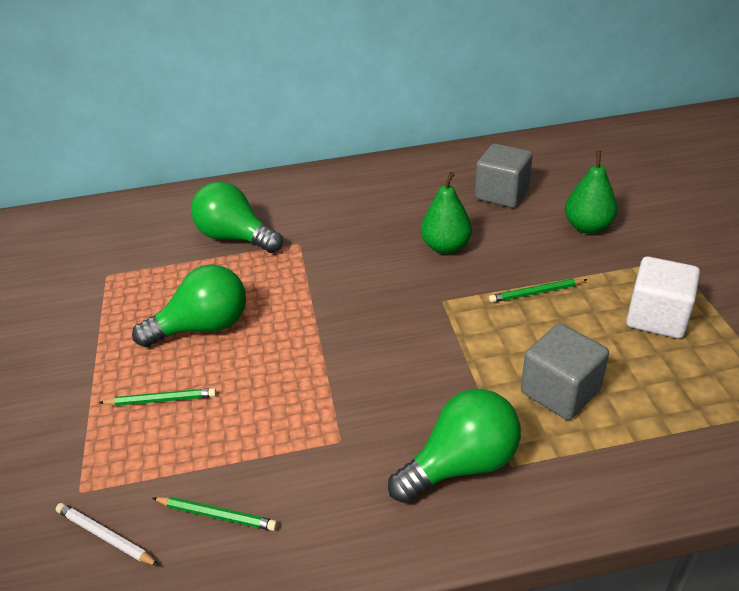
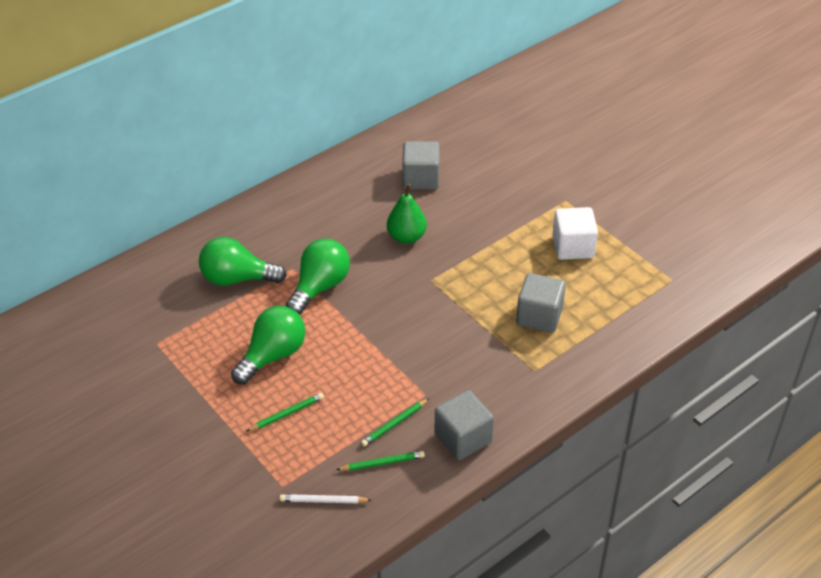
camera: 30 degrees left, 5 degrees up
(346, 526) = (463, 438): none -> grey cube
(461, 464) = (506, 380): green light bulb -> green light bulb (320, 287)
(536, 293) = (489, 254): green pencil -> green pencil (394, 424)
(587, 226) = (497, 190): green pear -> none

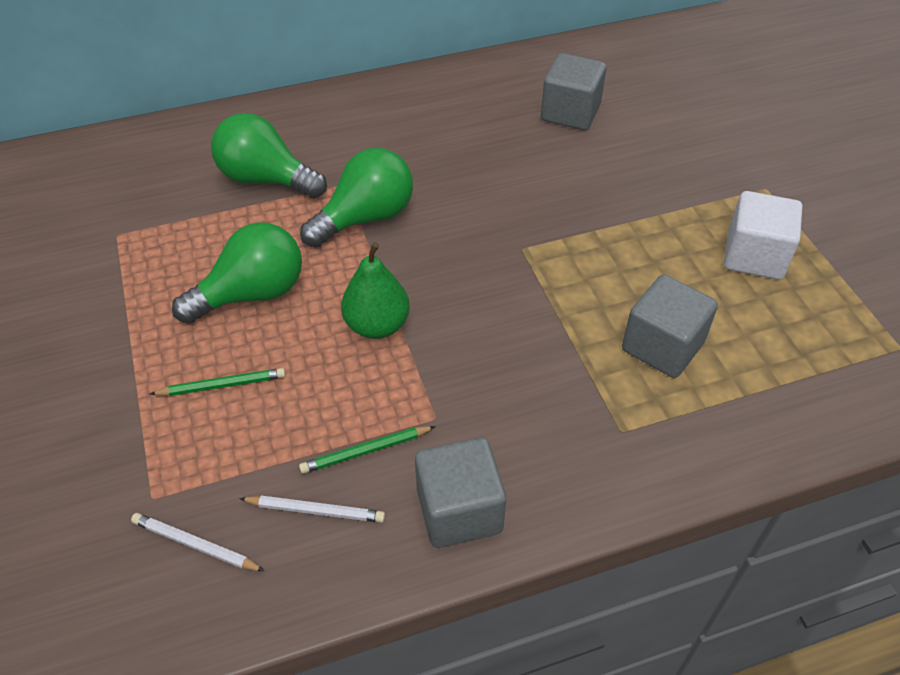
camera: 20 degrees right, 5 degrees up
(382, 463) = (316, 510): green pencil -> white pencil
(406, 237) = (516, 182): green pear -> green pear (377, 325)

